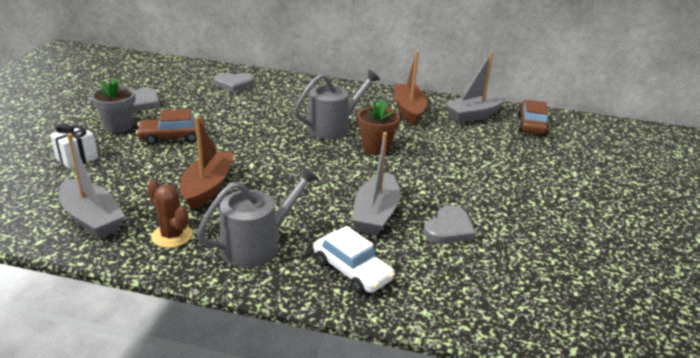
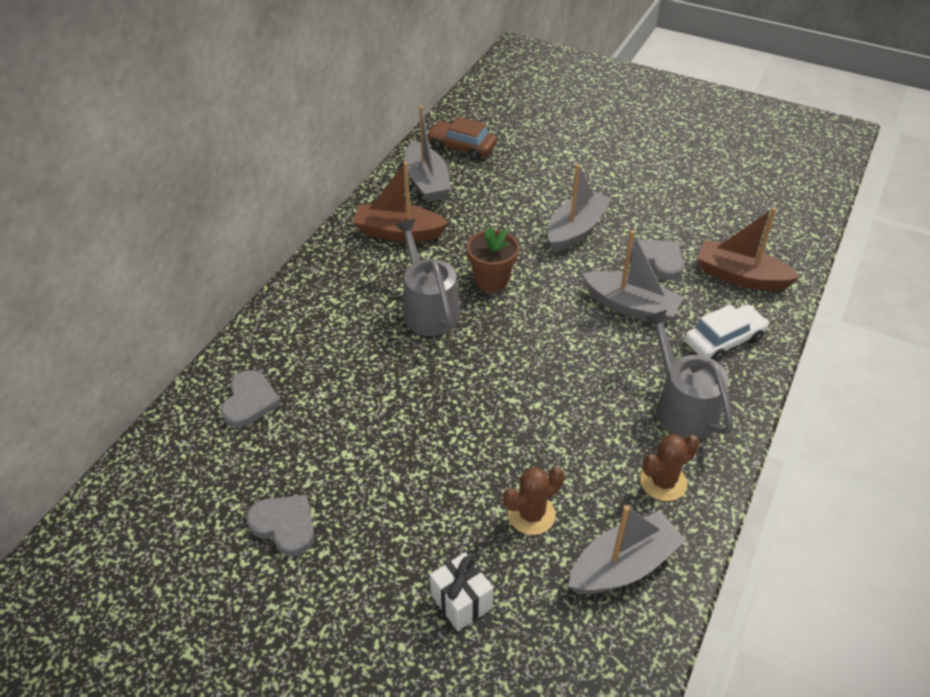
camera: 75 degrees left, 15 degrees up
(118, 126) = (365, 554): grey flower pot -> none
(143, 178) = (531, 514): none -> brown cactus
(172, 137) = (418, 483): brown car -> none
(208, 187) = (562, 445): brown boat -> brown boat (740, 276)
(463, 182) = (576, 230): none -> grey boat

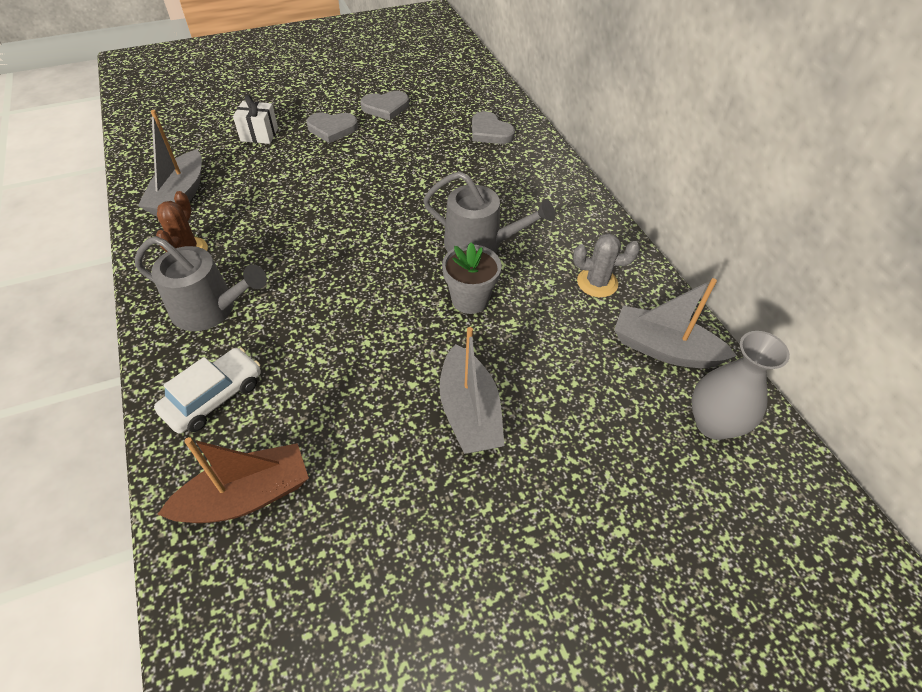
camera: 130 degrees right, 5 degrees up
(398, 232) = (597, 283): brown boat -> grey cactus
(461, 147) = (713, 423): brown car -> grey vase
(491, 280) = (470, 300): brown flower pot -> grey flower pot
(531, 514) = (260, 184): brown cactus -> none
(631, 306) = (329, 366): grey boat -> none
(659, 260) = (351, 444): grey heart -> grey heart (332, 129)
(724, 340) = (214, 397): white car -> white car turned 150 degrees counterclockwise

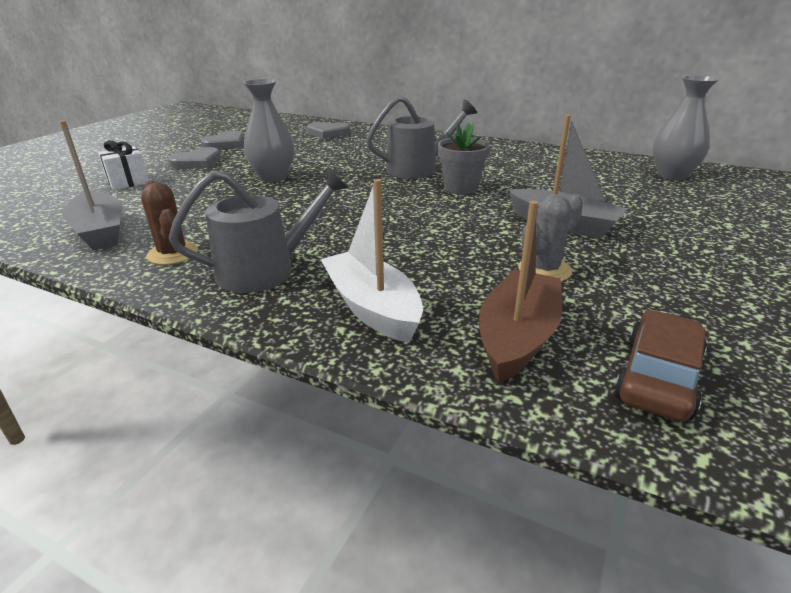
camera: 40 degrees left, 20 degrees down
(214, 397) = (372, 308): white car -> white boat
(263, 604) = (658, 377): none -> brown car
(354, 187) = (273, 177): none -> grey vase
(597, 283) = (514, 158): grey cactus -> grey cactus (544, 270)
(664, 349) = (596, 164): grey boat -> none

